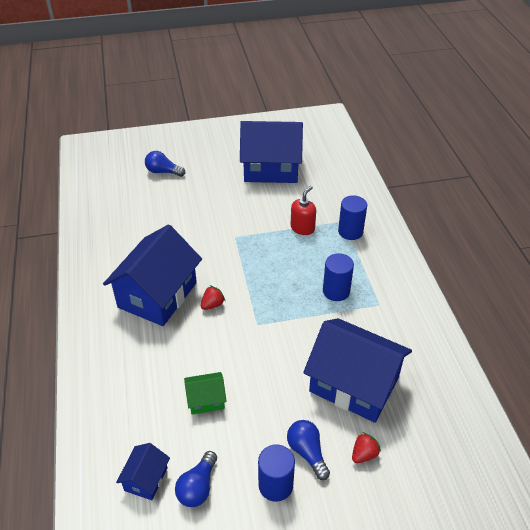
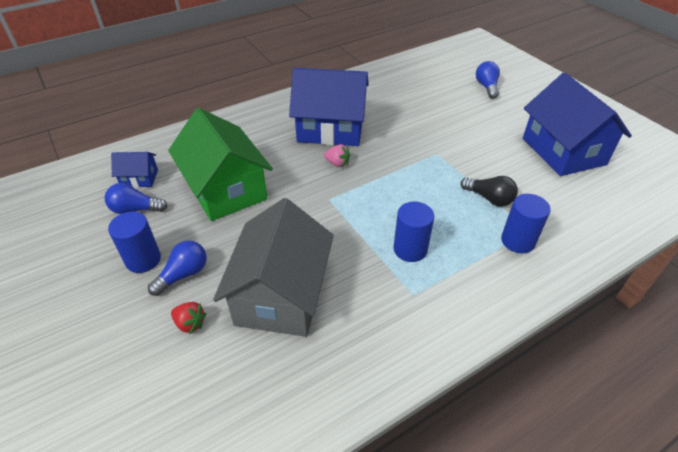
camera: 70 degrees right, 0 degrees up
(206, 399) = (226, 189): green house -> green house, size x2.20
(212, 305) = (337, 163): red strawberry -> pink strawberry
(302, 228) = (489, 198): red soap dispenser -> black light bulb
(354, 384) = (281, 295): blue house -> grey house

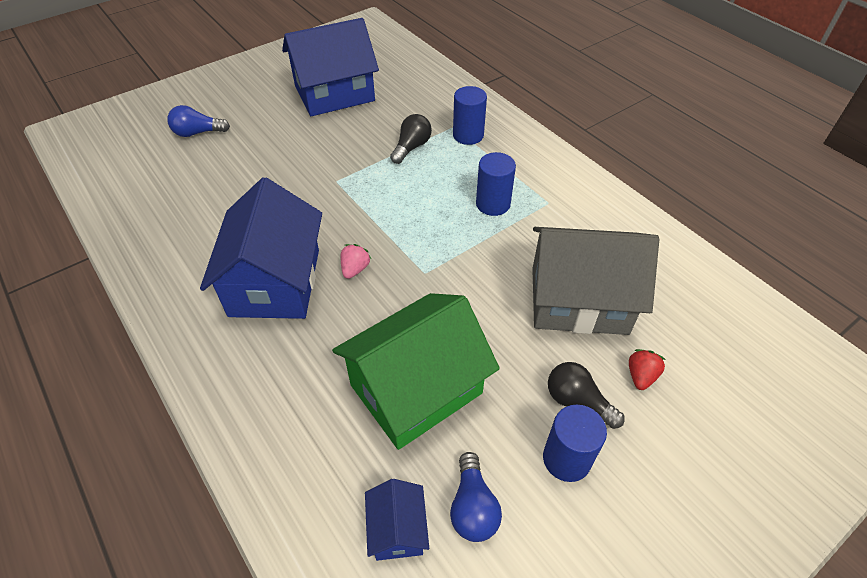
camera: 95 degrees left, 5 degrees up
(183, 275) = (577, 402): blue light bulb -> black light bulb

